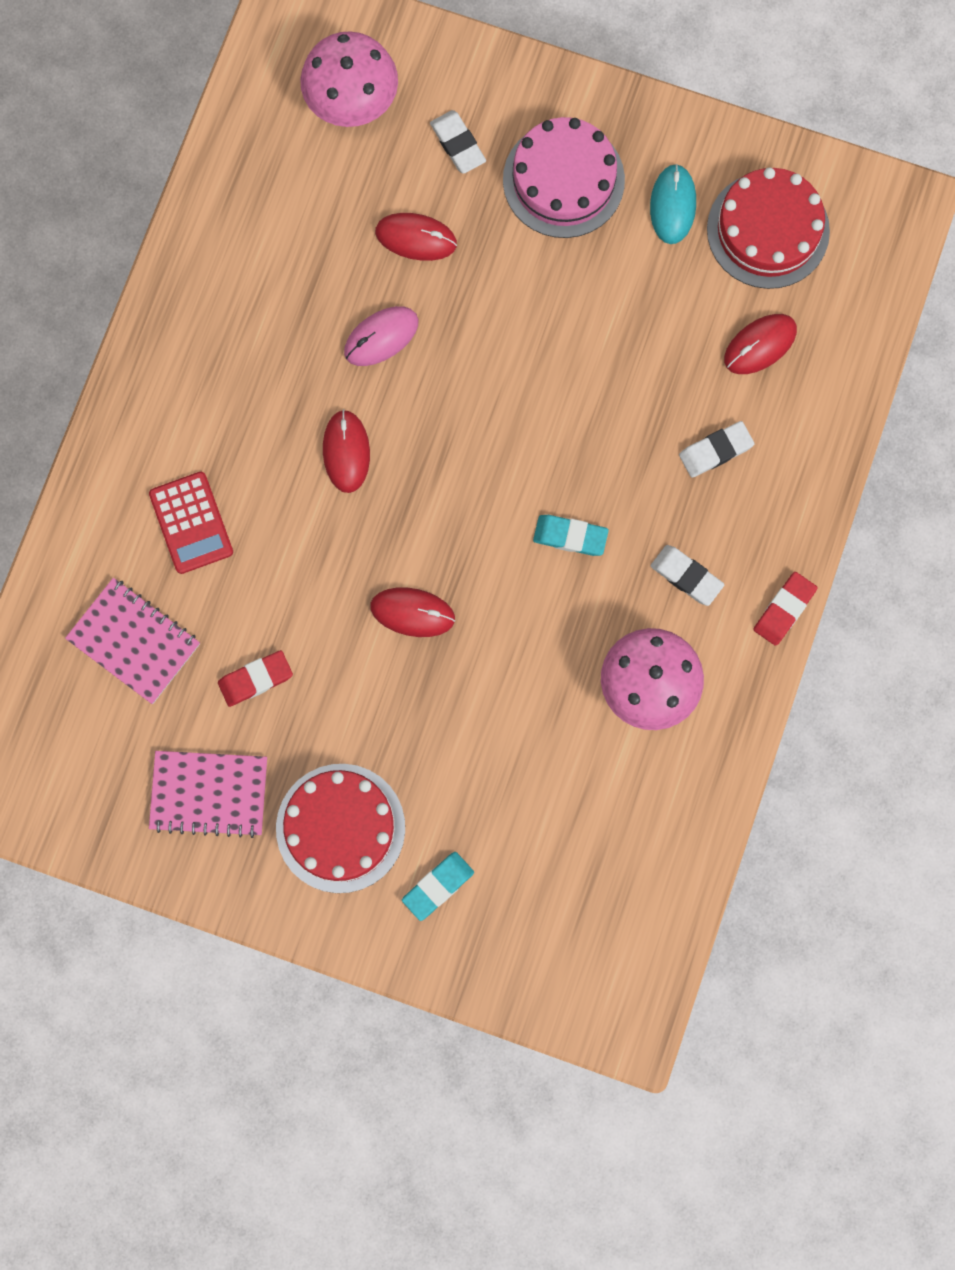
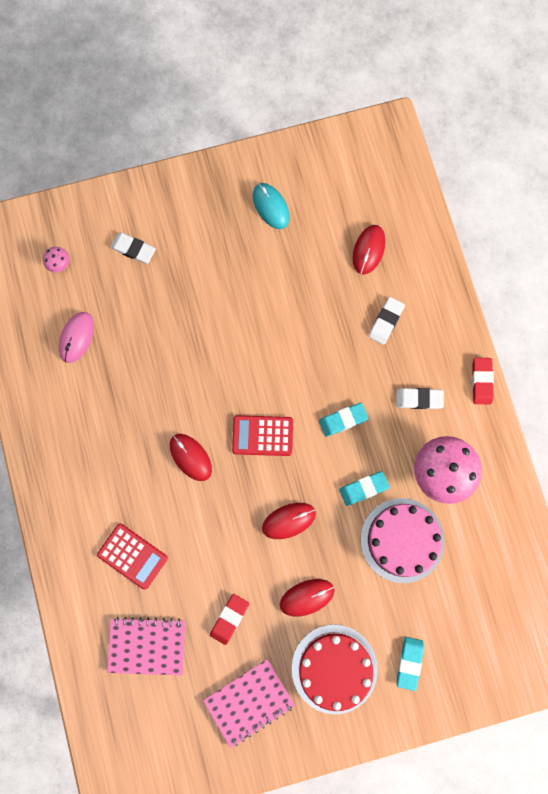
camera: 35 degrees left, 0 degrees up
(352, 101) = (59, 263): pink mushroom -> pink mushroom, size x0.42
(381, 337) = (165, 381): pink mouse -> pink mouse (77, 337)
(416, 238) = (146, 314): red mouse -> red mouse (307, 597)
(455, 486) = (262, 435): none -> red calculator
(534, 638) = (363, 488): none -> turquoise eraser
(563, 180) = (203, 231): pink cake -> pink cake (402, 540)
(768, 230) = (329, 187): red cake -> none

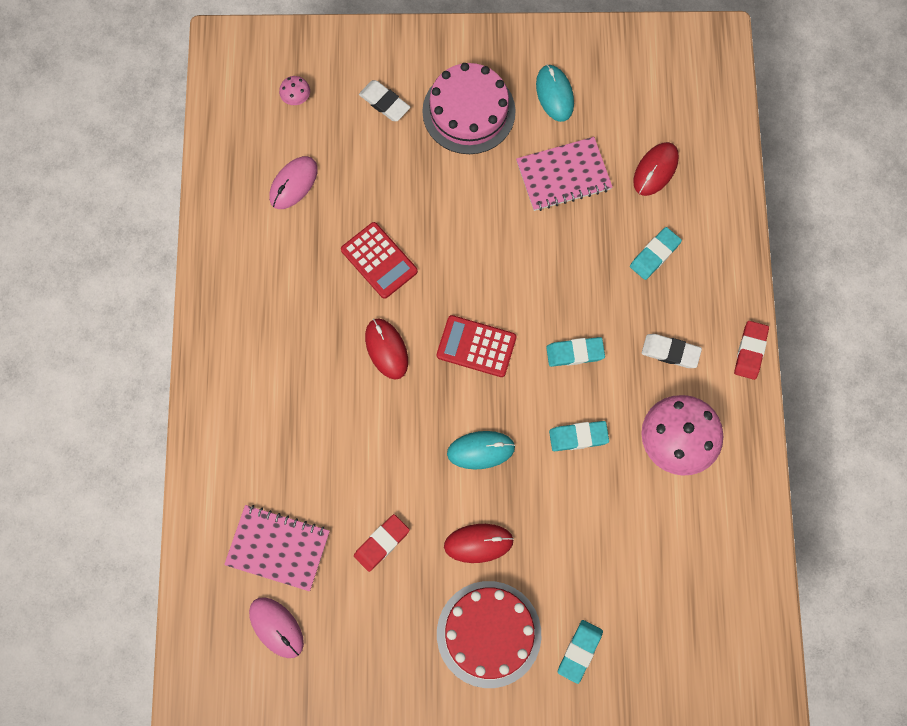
camera: 15 degrees right, 5 degrees down
(132, 556) = (289, 442): red calculator -> red calculator (379, 260)
(163, 711) = (276, 627): none -> pink mouse
(249, 702) = (378, 645): pink notebook -> pink notebook (563, 175)
(288, 520) = (480, 450): red mouse -> turquoise mouse
(386, 321) = (654, 255): white eraser -> turquoise eraser
(402, 540) = (608, 507): pink cake -> pink cake (469, 111)

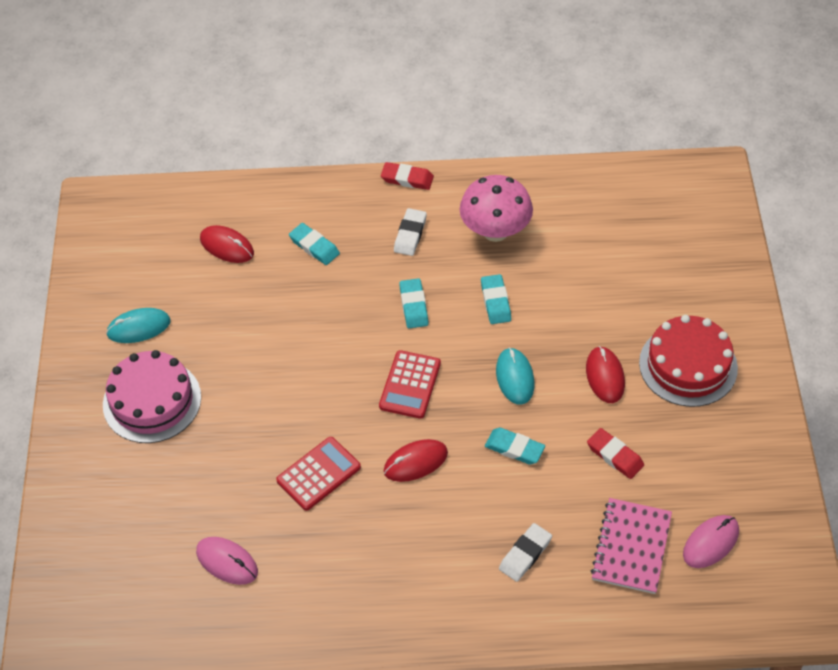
camera: 90 degrees left, 20 degrees down
(296, 98) = (121, 566): pink mushroom -> none
(384, 103) = (135, 479): white eraser -> white eraser (525, 554)
(563, 175) = (229, 318): pink notebook -> none
(579, 651) = (692, 297): turquoise eraser -> turquoise eraser (514, 448)

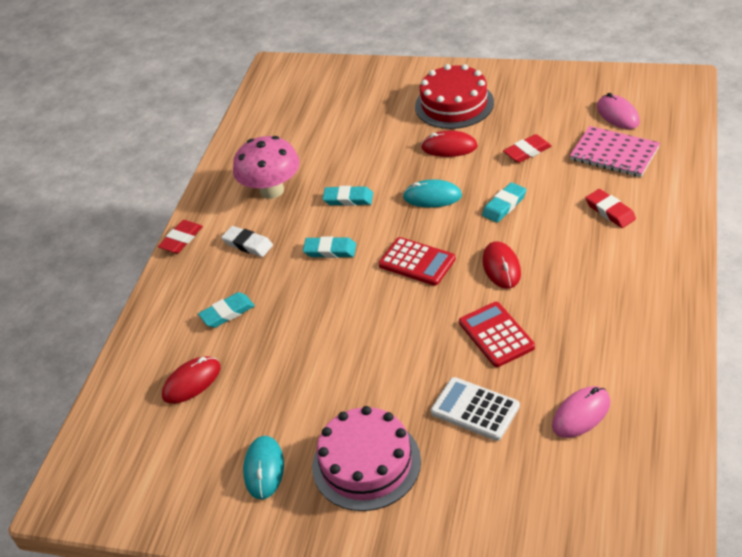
camera: 70 degrees left, 10 degrees down
(222, 473) = (475, 409): none -> white calculator
(525, 554) = (610, 211): white eraser -> red eraser

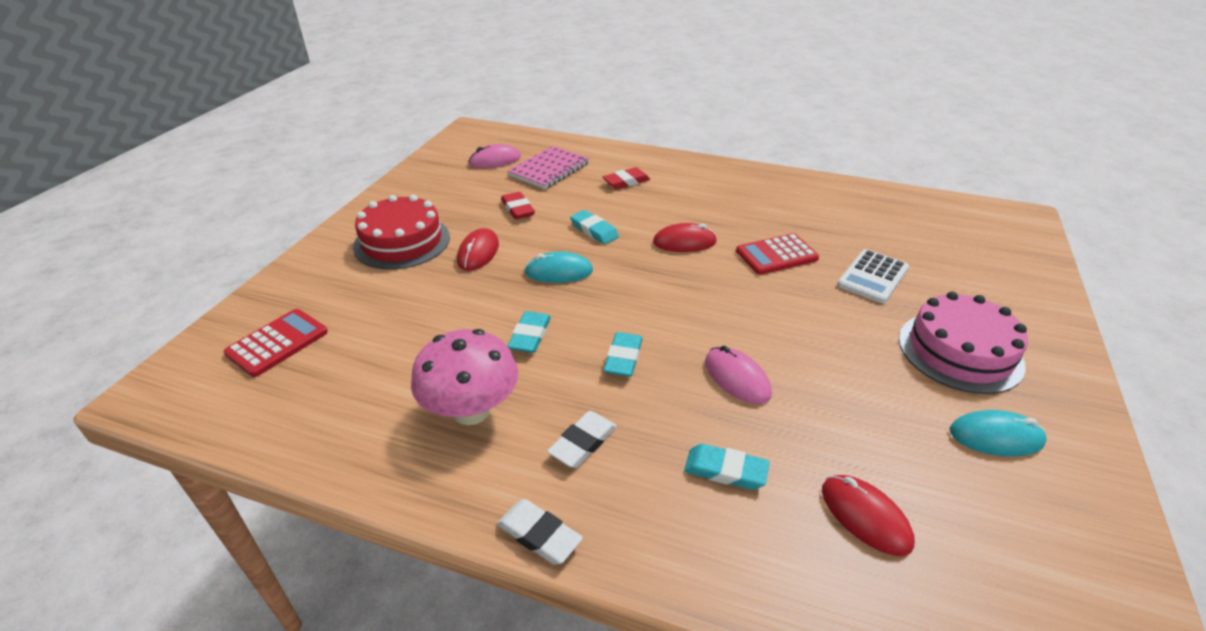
camera: 90 degrees left, 5 degrees down
(181, 239) = (539, 535): red eraser -> white eraser
(227, 313) = (725, 470): turquoise eraser -> turquoise eraser turned 45 degrees counterclockwise
(417, 262) = (663, 292): red calculator -> red calculator (277, 343)
(432, 197) = (559, 272): turquoise mouse -> turquoise mouse turned 75 degrees clockwise
(581, 414) = (868, 226): pink mouse -> pink mouse (737, 378)

